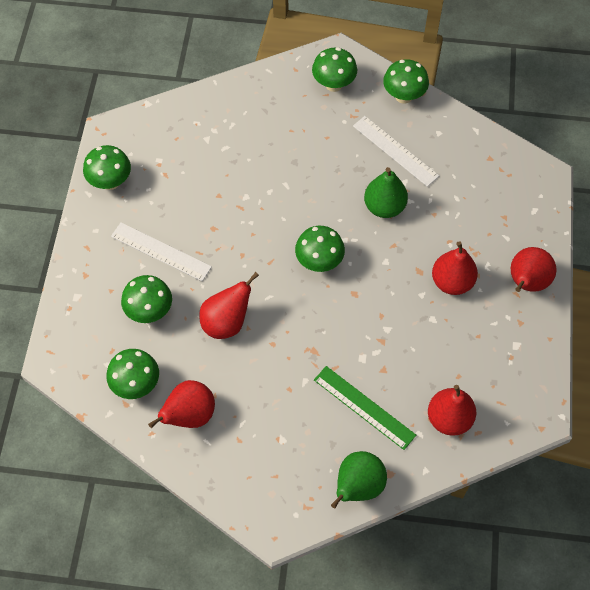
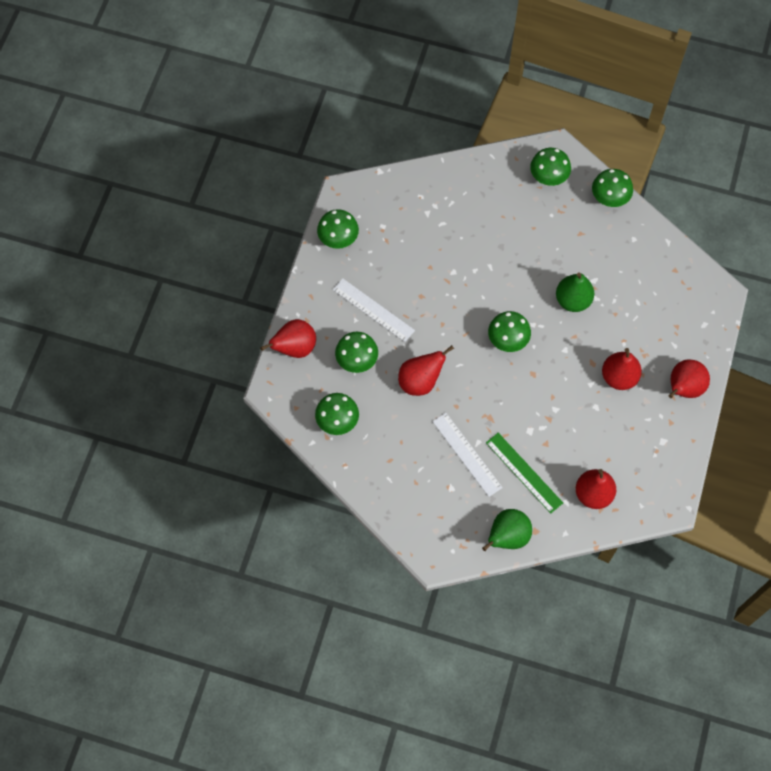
camera: 10 degrees right, 5 degrees up
(189, 415) = (378, 455): red pear -> red pear (294, 348)
(395, 150) = (592, 250): white ruler -> white ruler (467, 454)

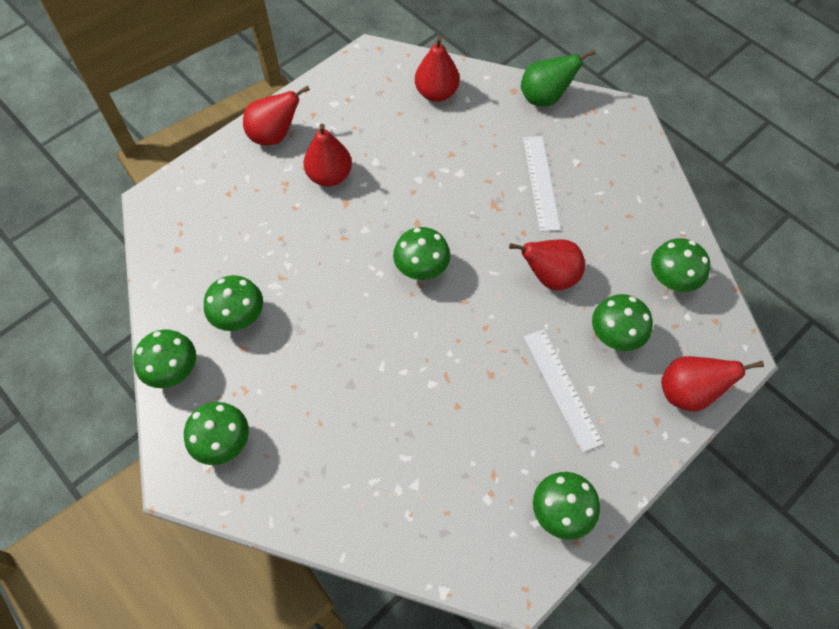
camera: 150 degrees left, 5 degrees down
(524, 472) = (492, 140): green ruler -> none
(572, 300) = (315, 275): green pear -> none
(597, 249) = (240, 318): none -> green mushroom

